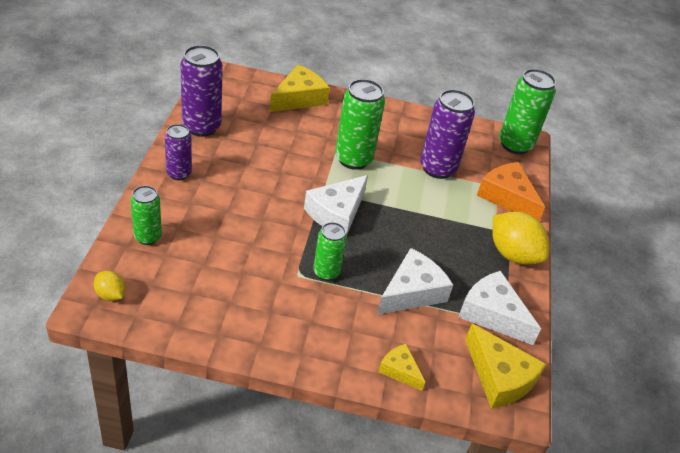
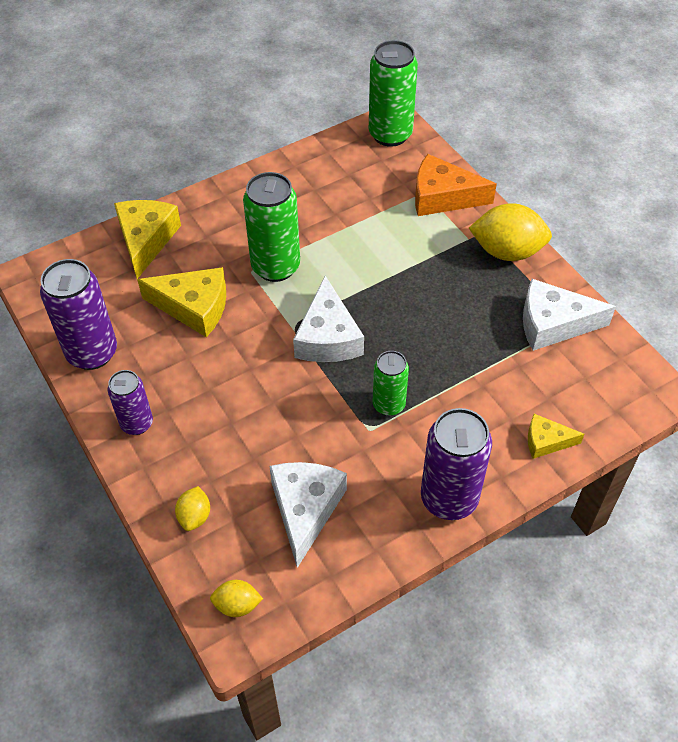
camera: 35 degrees left, 10 degrees up
(147, 237) = (195, 516): green can -> yellow lemon
(412, 292) = (474, 359): white cheese -> white cheese (305, 509)
(437, 168) = (356, 214): purple can -> purple can (449, 498)
(499, 377) = (618, 377): yellow cheese -> yellow cheese (194, 307)

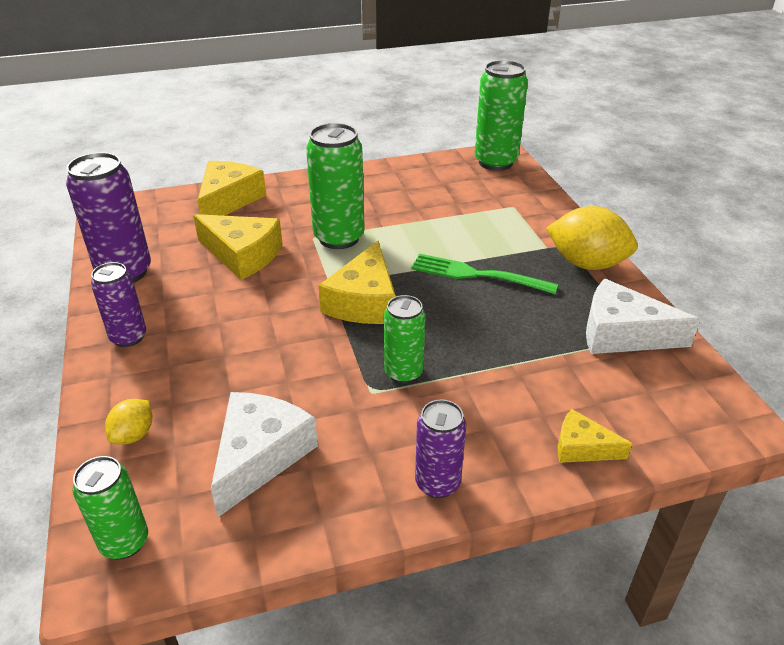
camera: 15 degrees right, 15 degrees down
(237, 605) = (124, 542): yellow lemon -> green can
(328, 337) = (364, 301): white cheese -> yellow cheese
(417, 285) = (478, 275): none -> green fork
(442, 197) = (531, 212): orange cheese -> none
(449, 498) = (437, 483): purple can -> purple can, size x0.60

